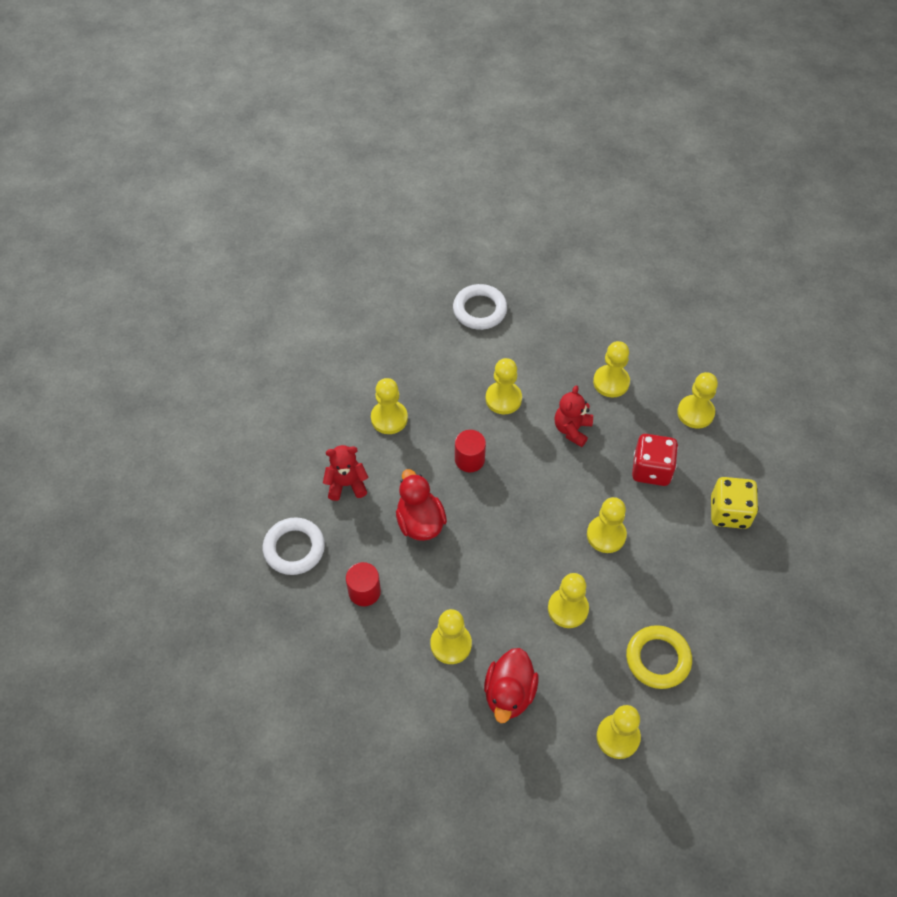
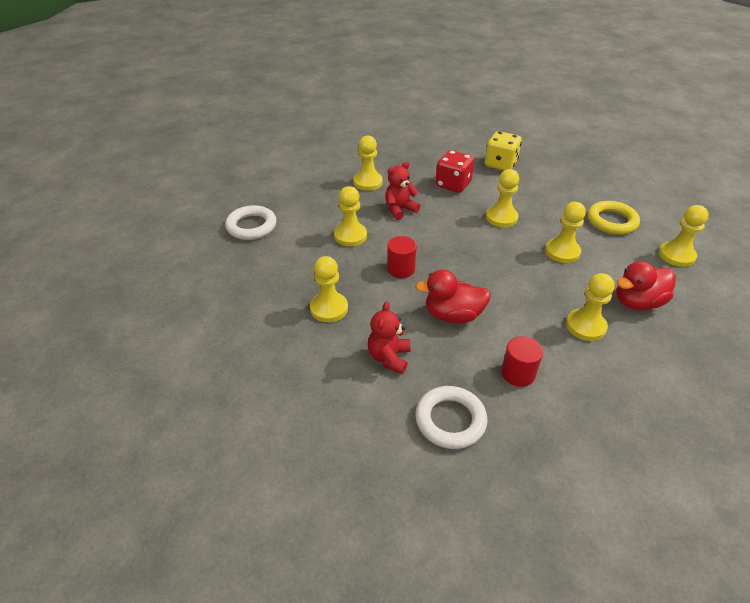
camera: 70 degrees left, 15 degrees down
(509, 693) = (637, 302): red duck -> red duck turned 120 degrees clockwise
(572, 429) = (400, 209): red teddy bear -> red teddy bear turned 105 degrees clockwise
(695, 413) = (415, 156): yellow pawn -> none

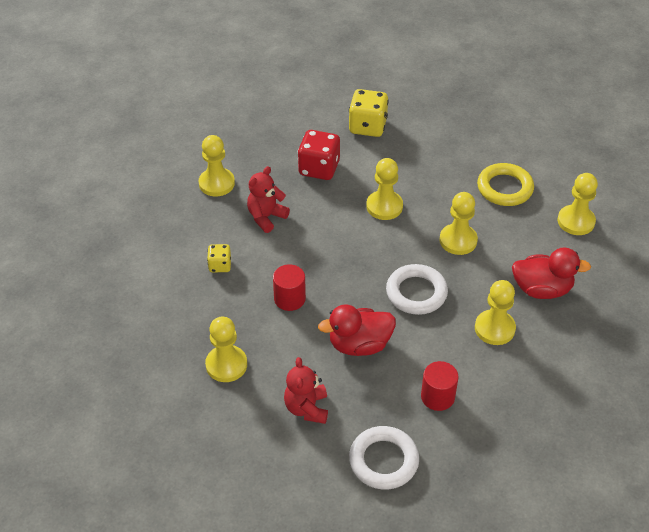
camera: 15 degrees left, 5 degrees up
(251, 226) = (98, 275): white ring -> white ring (416, 293)
(350, 236) = (220, 265): yellow pawn -> yellow dice
(637, 302) = (542, 289): red duck -> red duck turned 135 degrees counterclockwise

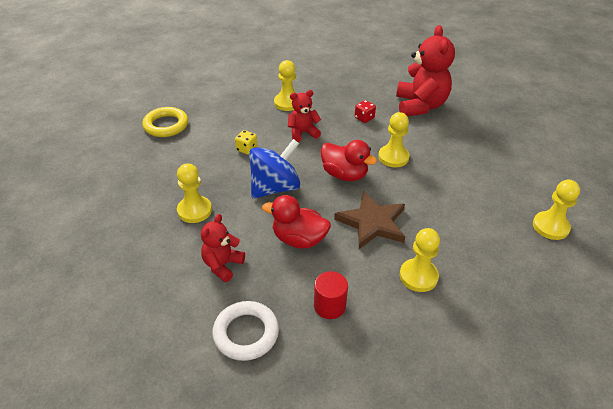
camera: 30 degrees right, 5 degrees down
(289, 299) = (275, 188): red cylinder -> blue spinning top
(319, 168) = (364, 118): red dice -> red dice, size x0.56
(367, 126) = (420, 106): yellow dice -> red teddy bear
(416, 293) = (372, 223): white ring -> brown star
(458, 240) = (434, 201): yellow pawn -> none
(504, 188) = (501, 180): yellow ring -> yellow ring (166, 125)
(542, 289) = (483, 264): red duck -> red duck (344, 175)

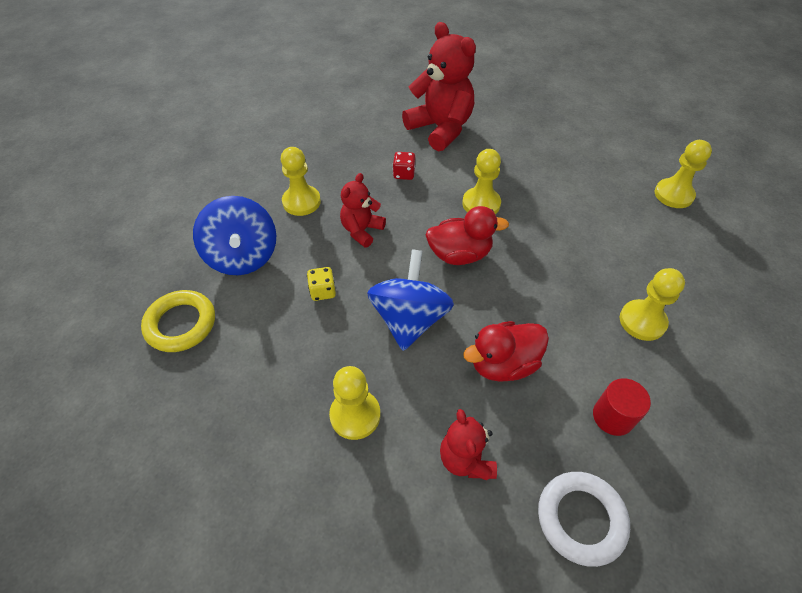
camera: 40 degrees left, 10 degrees up
(227, 112) = (243, 256): none -> blue spinning top
(372, 223) = (545, 292): brown star -> none

